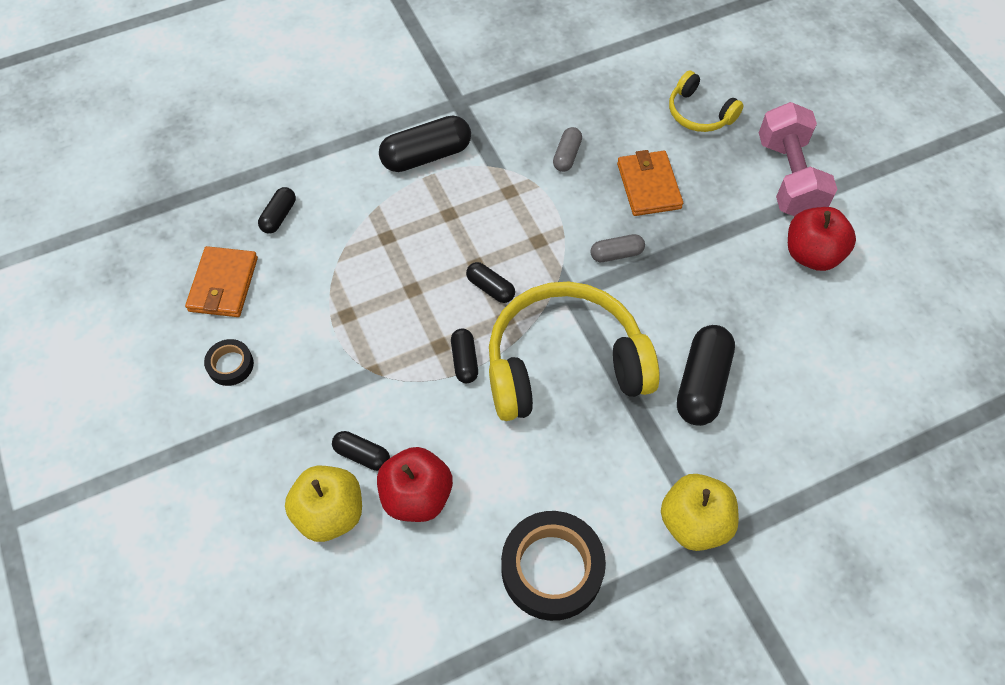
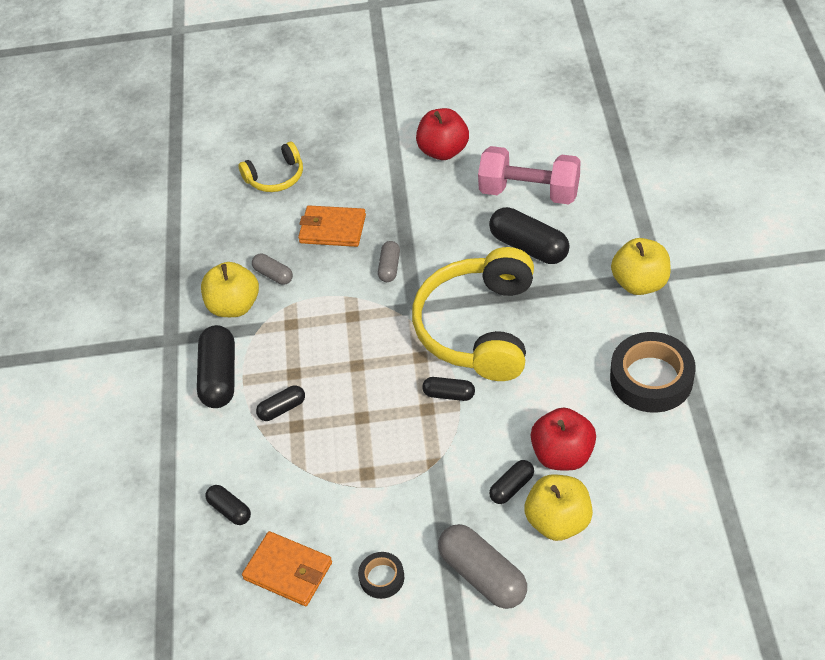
camera: 65 degrees left, 10 degrees down
(250, 456) = (482, 575): none -> grey capsule
(490, 288) = (385, 360): black capsule -> black capsule (282, 409)
(515, 137) = (234, 306): none -> yellow apple
(789, 177) = (367, 142): pink dumbbell -> pink dumbbell (529, 192)

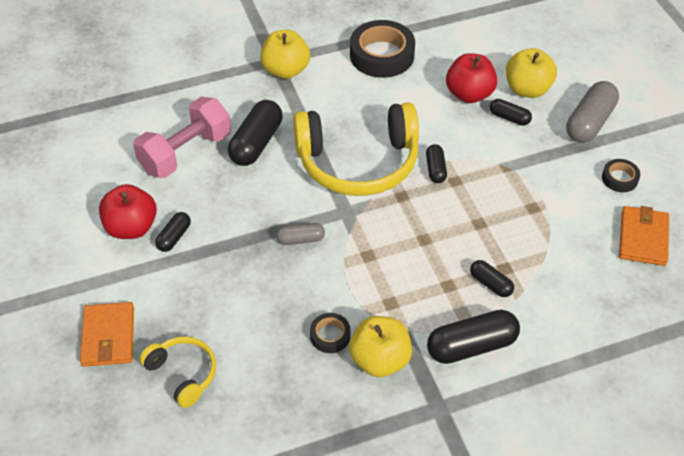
camera: 110 degrees left, 0 degrees up
(230, 510) = (608, 294): black capsule -> black capsule (174, 237)
(273, 275) = (330, 336): grey capsule -> black tape
(332, 229) = (256, 299): orange wallet -> orange wallet (108, 337)
(529, 192) = (185, 153): pink dumbbell -> pink dumbbell turned 45 degrees clockwise

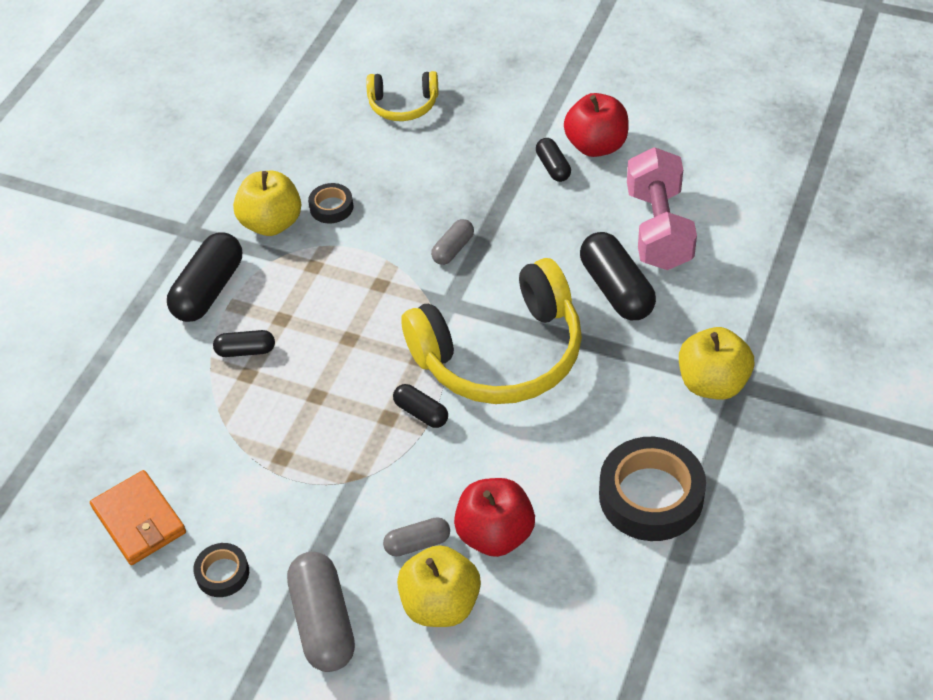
camera: 135 degrees right, 0 degrees up
(108, 337) = (489, 81): orange wallet -> none
(358, 162) = (501, 354): yellow headphones -> yellow headphones turned 150 degrees counterclockwise
(509, 118) = (417, 543): black capsule -> grey capsule

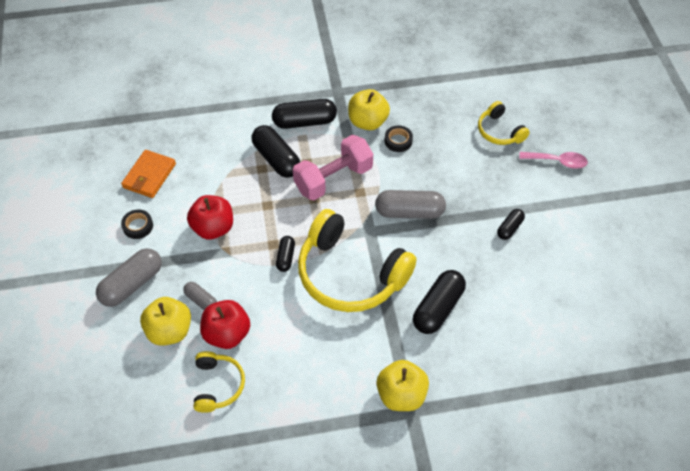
camera: 55 degrees right, 5 degrees up
(246, 351) = (276, 159): black capsule -> black capsule, size x1.82
(453, 249) = (409, 212): grey capsule -> grey capsule, size x1.82
(493, 77) = (557, 161): none -> pink spoon
(569, 579) = (218, 385): none -> yellow headphones
(596, 146) = (545, 241): red apple -> red apple (213, 228)
(651, 496) = (298, 400): black tape -> none
(659, 229) = (502, 308): pink dumbbell -> pink dumbbell (333, 179)

